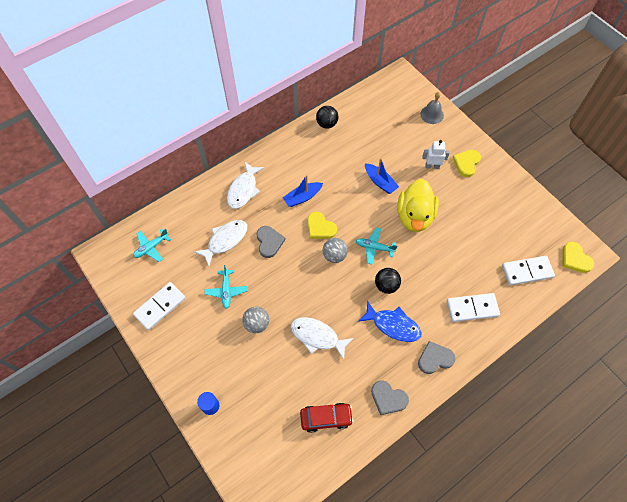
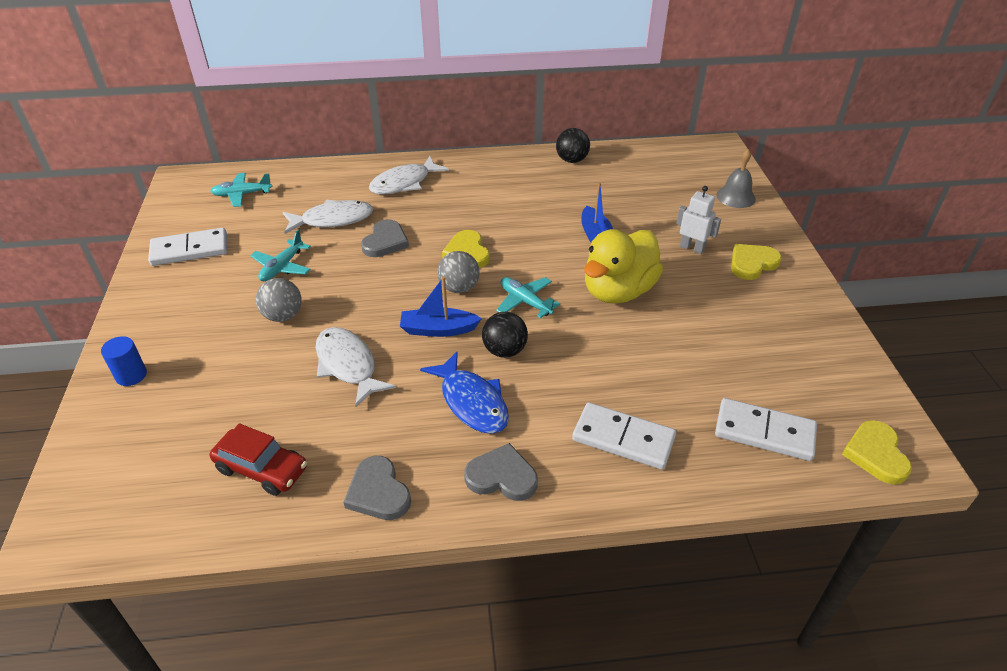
camera: 30 degrees right, 20 degrees down
(302, 197) = (472, 215): blue boat -> blue boat (438, 329)

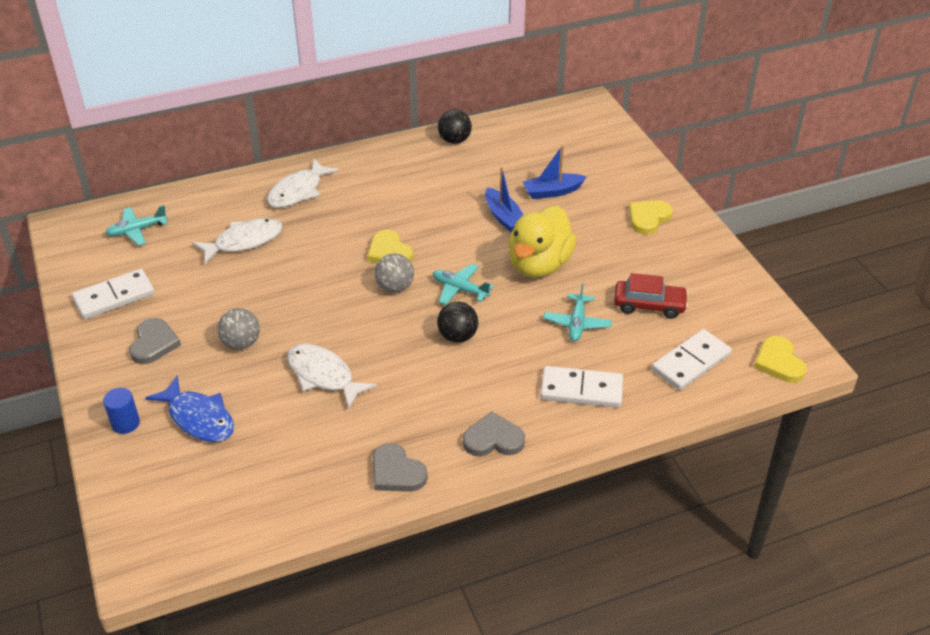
camera: 15 degrees left, 0 degrees up
(262, 469) = (289, 475): red car -> red car (649, 305)
(282, 267) = (217, 297): turquoise plane -> turquoise plane (577, 323)
(385, 241) = (306, 255): grey heart -> grey heart (154, 343)
(438, 329) = (391, 329): blue boat -> blue boat (552, 192)
(472, 402) = (446, 385): blue fish -> blue fish (199, 418)
(692, 248) = (592, 212): white robot -> none
(735, 197) = (618, 155): grey bell -> none
(764, 432) = (691, 362): white domino -> white domino turned 45 degrees counterclockwise

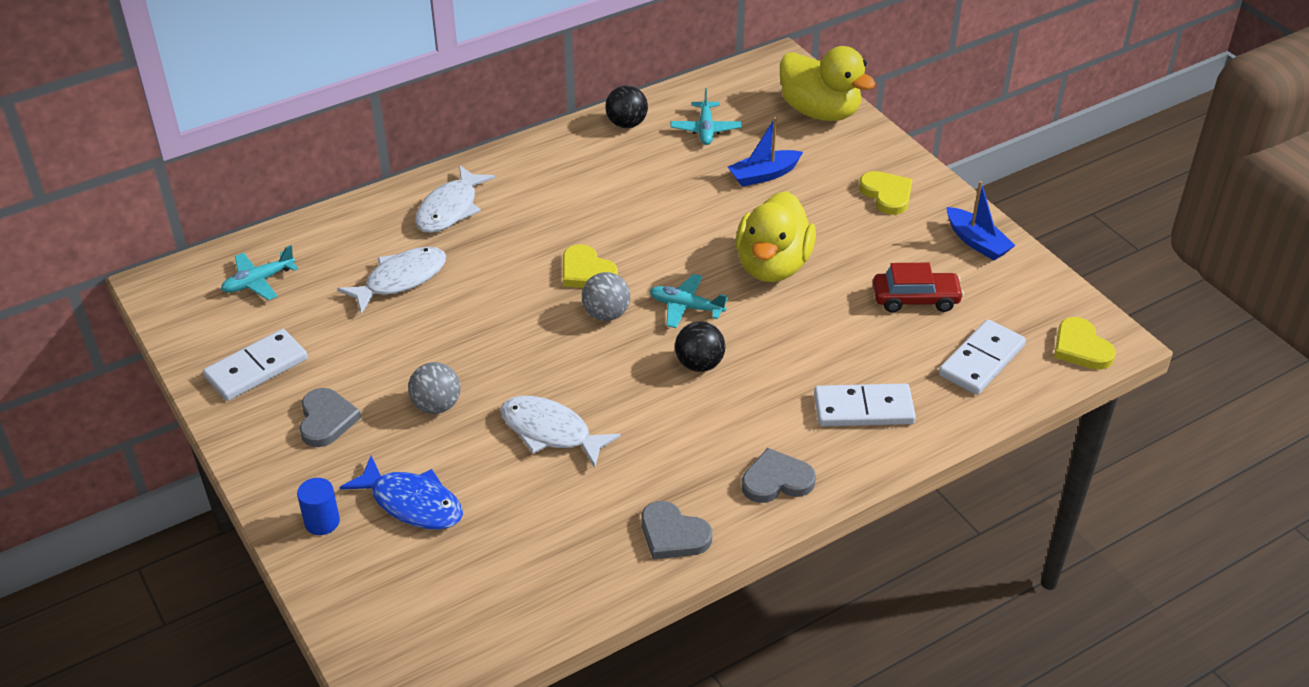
camera: 10 degrees left, 0 degrees up
(504, 217) = (714, 212): blue boat -> blue boat (977, 242)
(577, 323) = (837, 331): turquoise plane -> turquoise plane (705, 129)
(611, 147) = (820, 112): none -> yellow duck
(648, 218) = (887, 194): yellow heart -> yellow heart turned 120 degrees clockwise

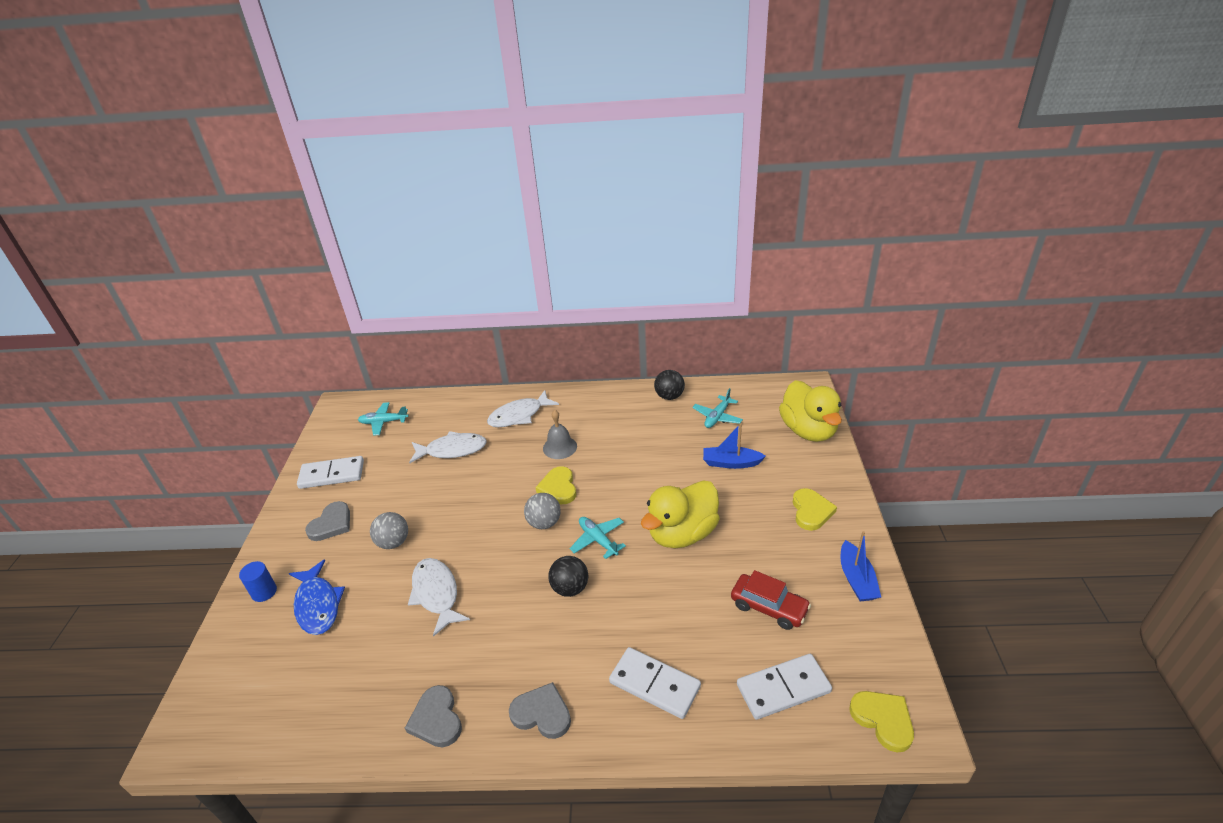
camera: 35 degrees right, 5 degrees down
(543, 227) = (560, 447): none -> grey bell
(1081, 347) = (883, 720): yellow heart -> yellow heart turned 135 degrees clockwise

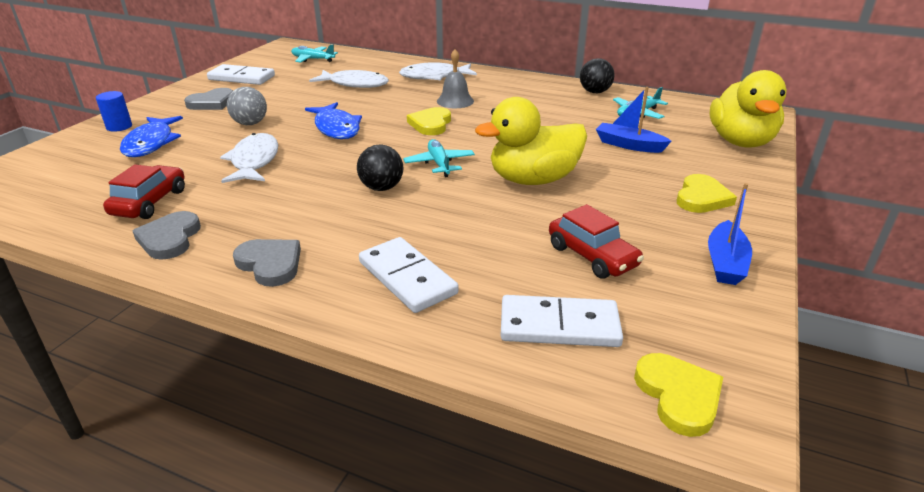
camera: 20 degrees right, 5 degrees down
(383, 683) = (150, 202): none -> red car
(479, 521) = (336, 128): none -> blue fish
(544, 523) = (396, 142): grey ball -> none

